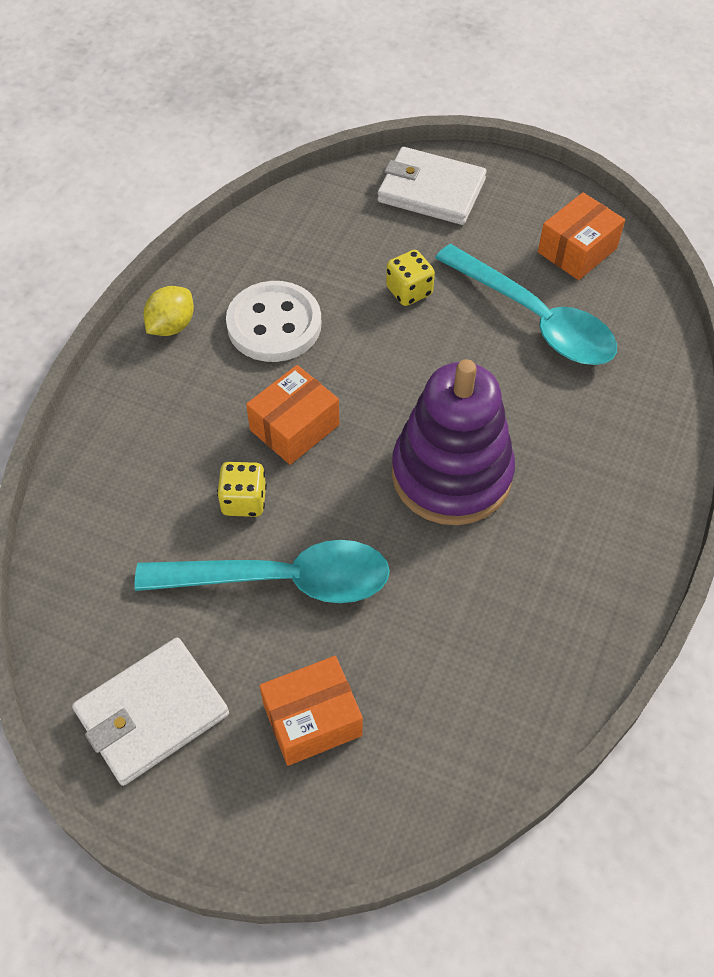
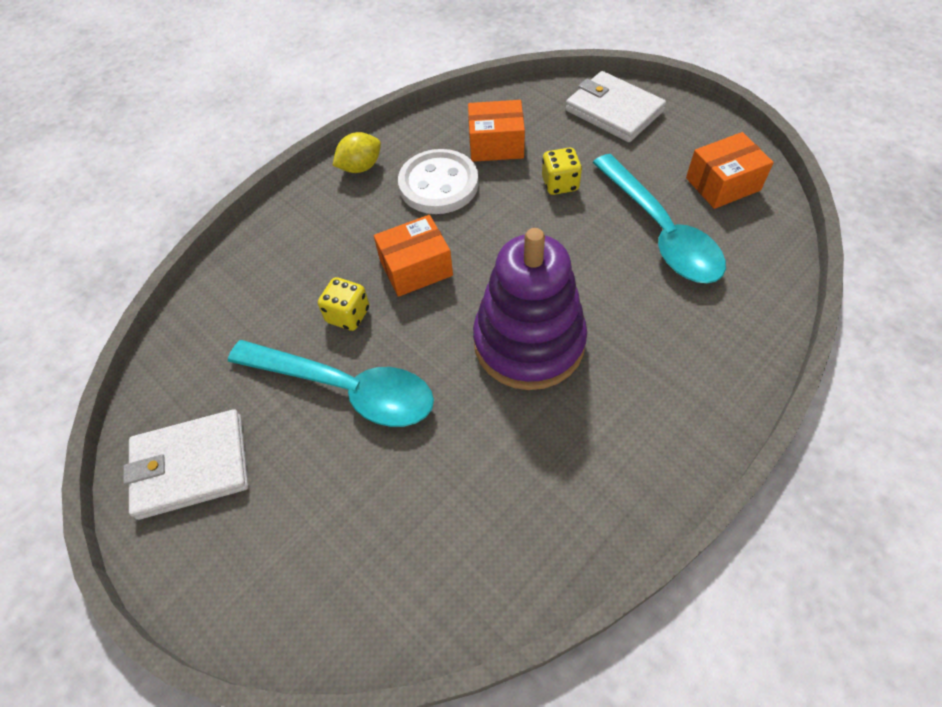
camera: 25 degrees right, 0 degrees up
(312, 719) = (312, 518): orange box -> orange box (496, 144)

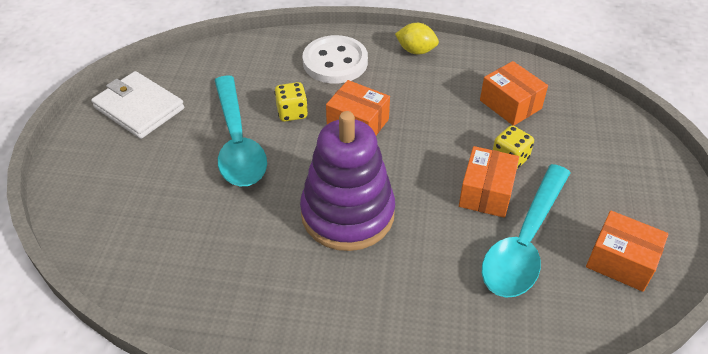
camera: 50 degrees right, 10 degrees down
(438, 184) = (440, 95): white button -> white button (335, 62)
(586, 223) = (486, 192): none -> orange box
(613, 111) = (624, 152): white wallet -> none

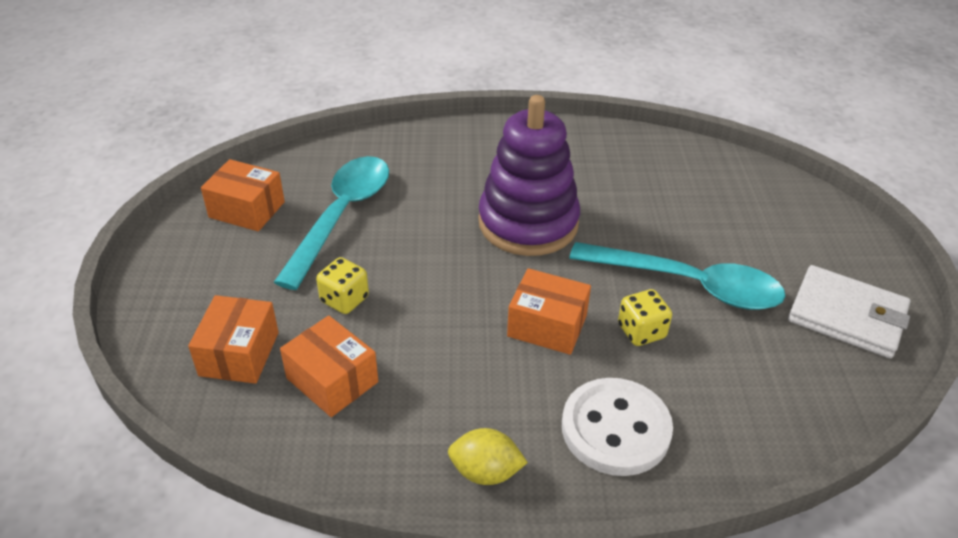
camera: 170 degrees right, 5 degrees down
(237, 142) = (688, 284): turquoise spoon -> turquoise spoon turned 135 degrees clockwise
(486, 192) = (377, 258): orange box -> orange box (239, 354)

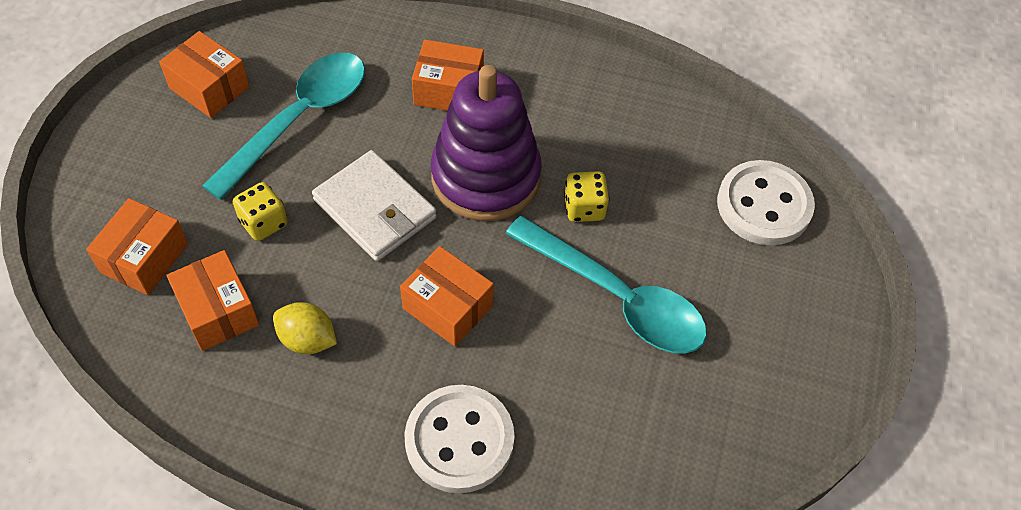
camera: 15 degrees right, 15 degrees up
(463, 170) = (448, 90): none -> orange box
(485, 472) = (318, 449): yellow lemon -> yellow lemon (307, 339)
(641, 331) = (539, 340): yellow dice -> yellow dice (584, 208)
(764, 195) = (764, 205): none -> white button
(847, 316) = (766, 381): white wallet -> white wallet (375, 209)

